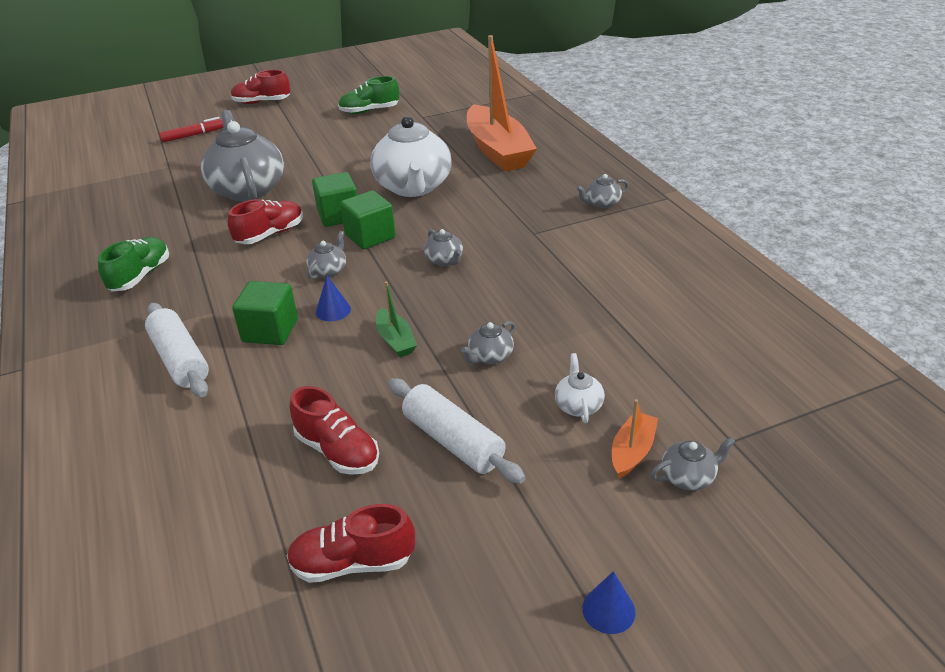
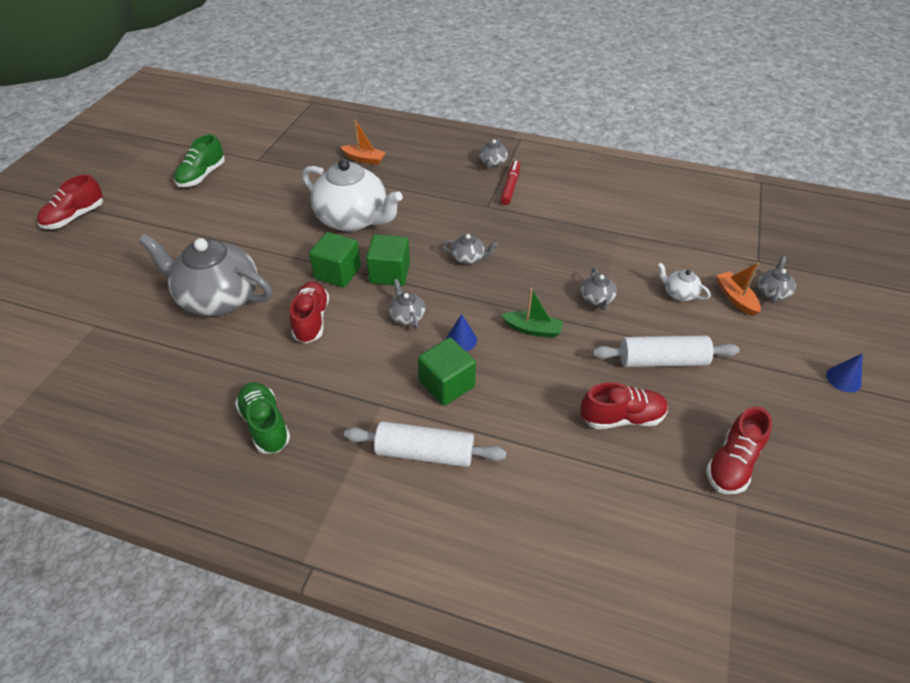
camera: 50 degrees left, 10 degrees up
(194, 135) = (61, 283): red marker -> red marker (510, 186)
(497, 150) = (364, 159): orange boat -> orange boat, size x0.43

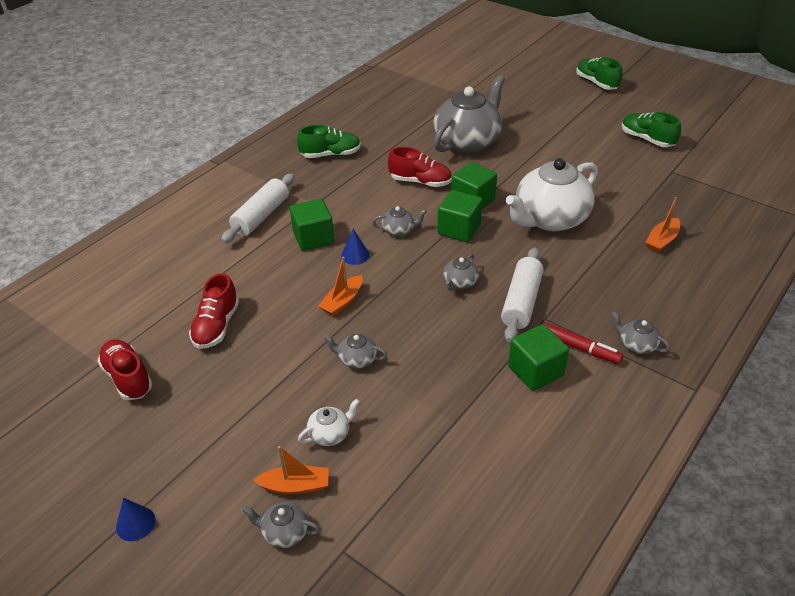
camera: 110 degrees right, 5 degrees down
(75, 217) = (596, 83): red shoe -> green shoe
(532, 329) = (343, 301): green boat -> orange boat
(546, 203) = (535, 371): none -> green cube
(662, 360) = (254, 378): white rolling pin -> white rolling pin (521, 302)
(772, 292) = (284, 532): grey teapot -> grey teapot turned 150 degrees clockwise

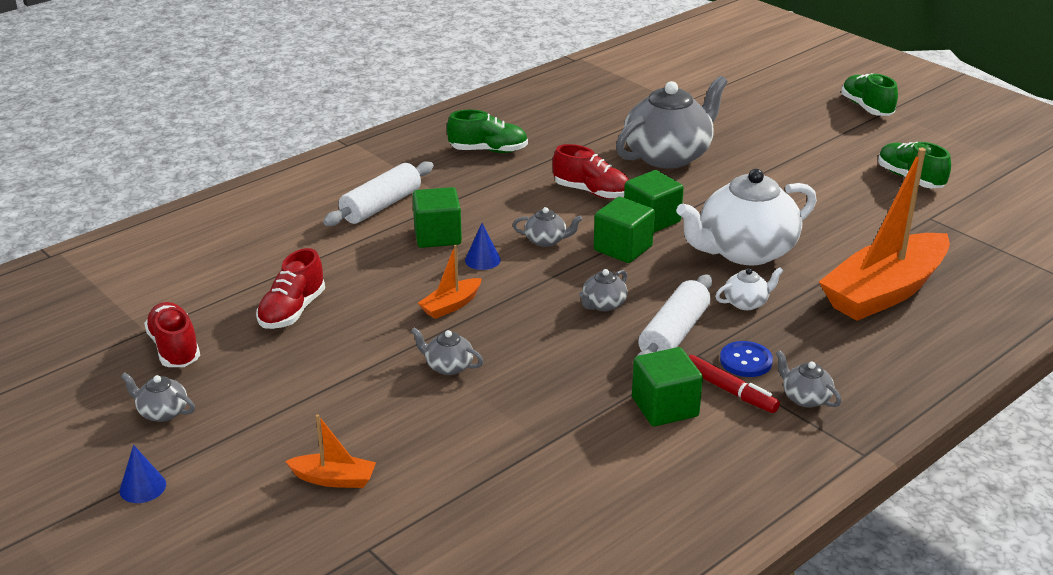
camera: 10 degrees right, 10 degrees down
(284, 532) = (307, 521): grey teapot -> grey teapot (162, 412)
(330, 434) = (391, 435): white teapot -> white teapot (746, 303)
(582, 318) = (746, 361): none -> blue button
(662, 240) = (884, 292): orange boat -> orange boat, size x2.32

